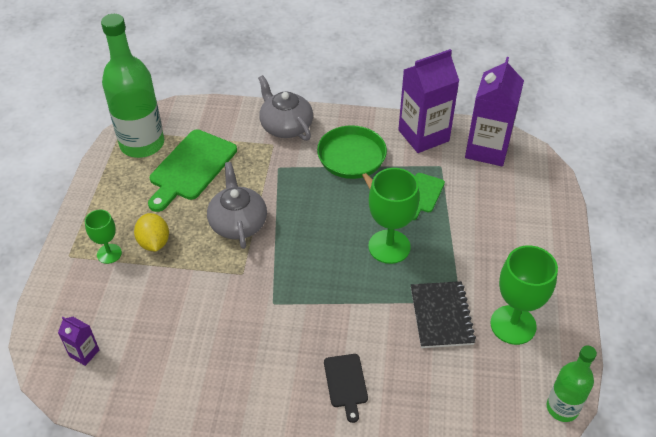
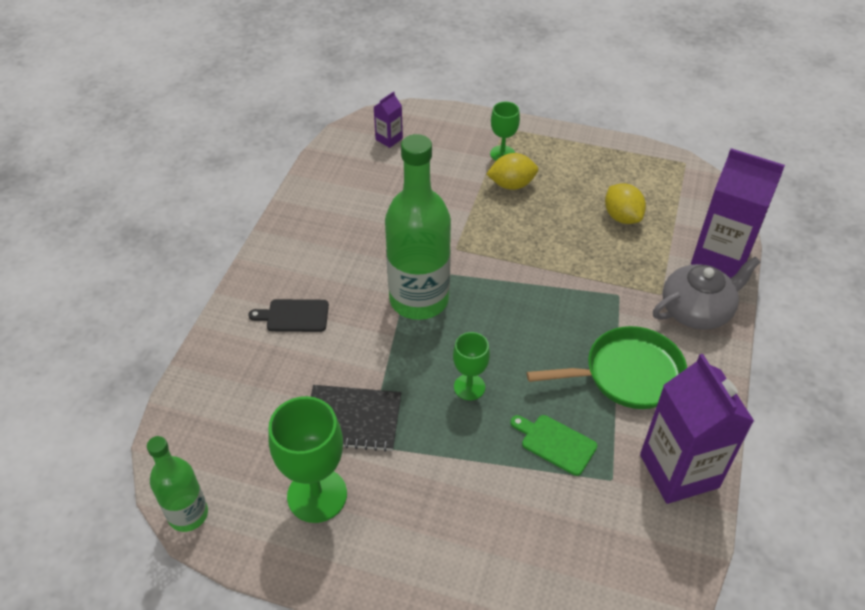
camera: 100 degrees right, 0 degrees up
(142, 144) = (663, 179): green bottle -> green bottle (419, 299)
(191, 168) = (622, 217): green cutting board -> yellow lemon
(238, 223) = (529, 250): grey teapot -> none
(389, 247) = (469, 387): green goblet -> green goblet, size x0.58
(487, 149) = (646, 555): purple carton -> purple carton (721, 257)

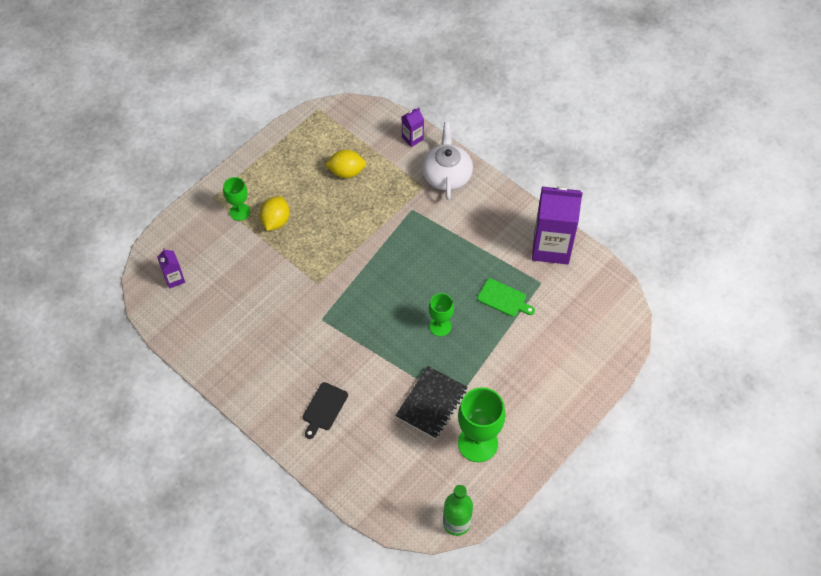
camera: 65 degrees left, 10 degrees up
(419, 299) = (352, 325): green bottle -> none
(555, 443) = (503, 299): green cutting board -> green cutting board turned 120 degrees counterclockwise
(627, 374) = (474, 237): green pan -> none
(696, 310) = (446, 175): grey teapot -> white teapot
(721, 257) = (412, 138): purple carton -> purple carton, size x0.46

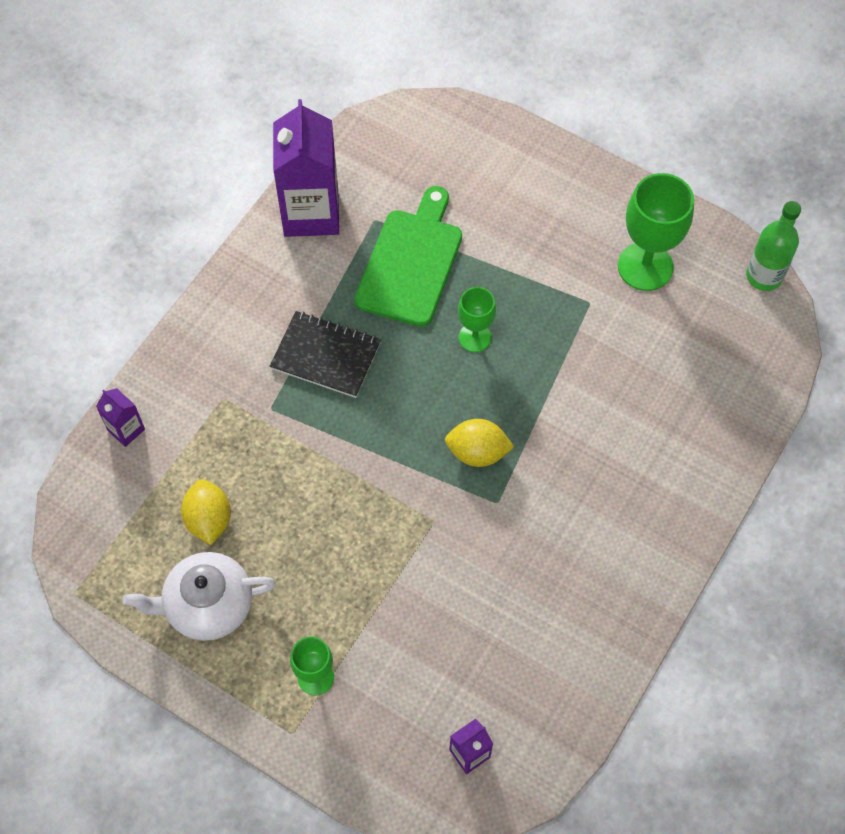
camera: 100 degrees left, 5 degrees up
(276, 221) = (325, 612): yellow lemon -> yellow lemon (477, 452)
(324, 408) = (645, 469): black cutting board -> none
(431, 403) = (600, 330): black notebook -> black notebook (326, 356)
(446, 175) = (196, 368): white teapot -> white teapot (208, 605)
(503, 299) = (411, 262): green cutting board -> green cutting board, size x1.86

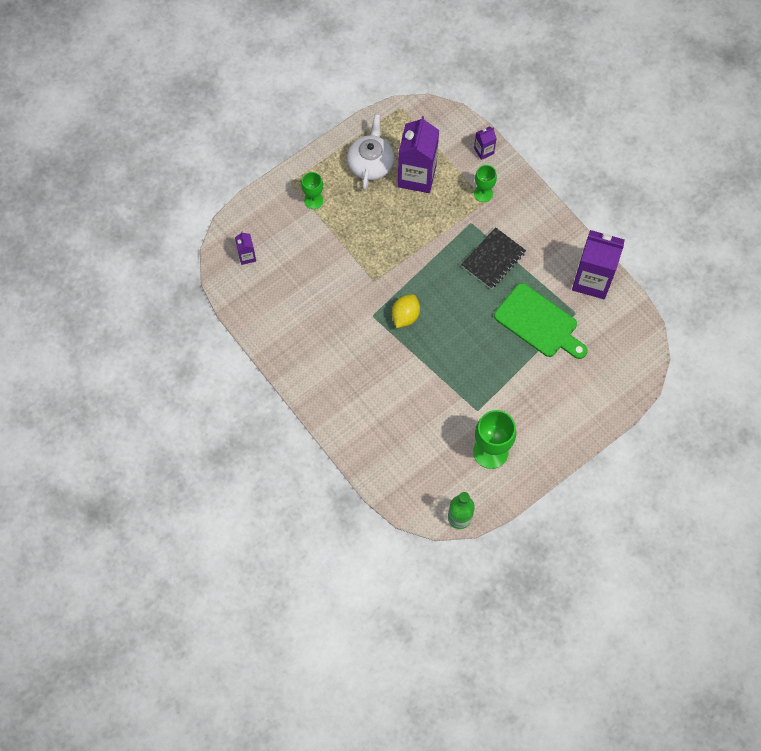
camera: 110 degrees right, 5 degrees up
(209, 520) = (417, 176): yellow lemon -> purple carton
(475, 337) = (477, 339): green goblet -> green goblet (483, 193)

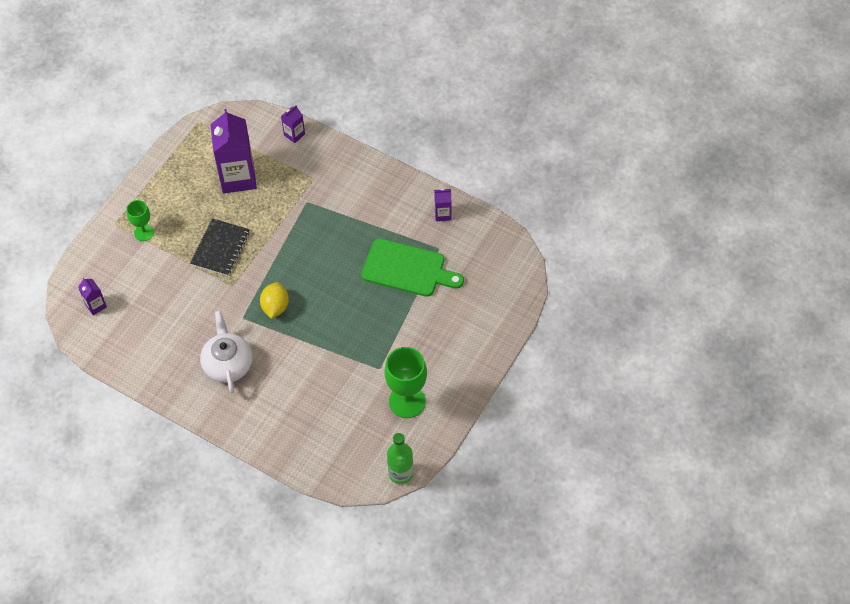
camera: 20 degrees left, 10 degrees down
(371, 163) = (188, 181): white teapot -> white teapot (228, 364)
(483, 193) = (308, 172): green goblet -> none
(493, 259) = (341, 227): black notebook -> black notebook (220, 248)
(592, 280) = (443, 214): purple carton -> purple carton, size x0.46

